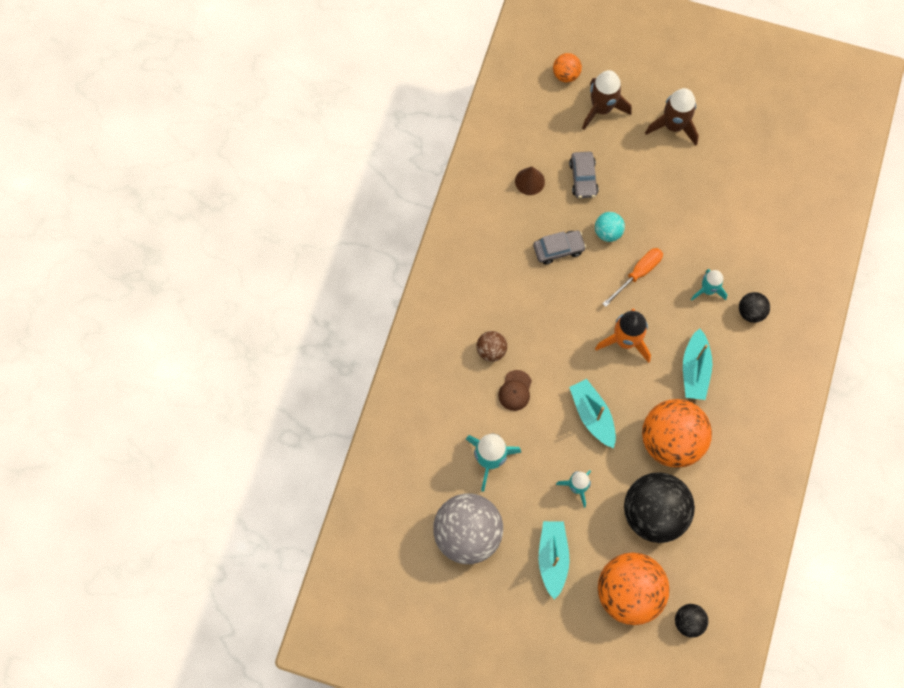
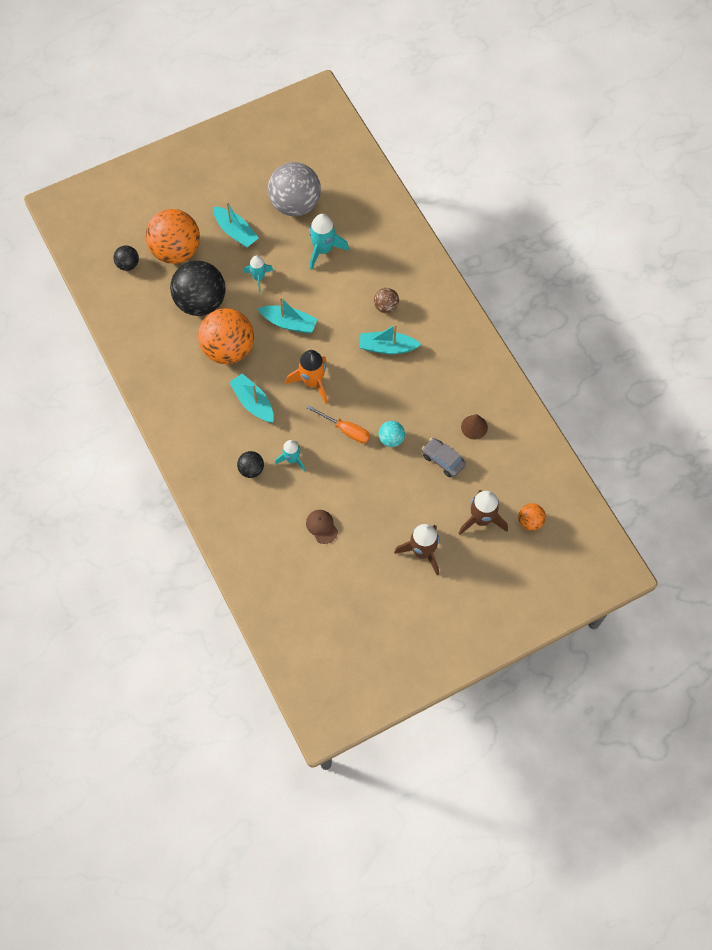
camera: 135 degrees right, 5 degrees down
(515, 390) = (348, 297): brown cap -> brown cap (321, 526)
(529, 313) = (387, 347): none -> turquoise boat
(558, 249) = (410, 401): grey car -> none
(638, 274) = (345, 430): orange screwdriver -> orange screwdriver turned 60 degrees counterclockwise

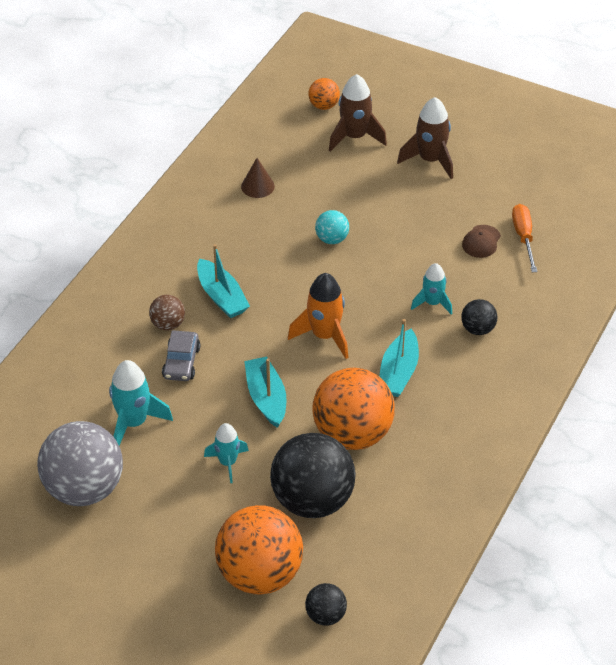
camera: 125 degrees left, 20 degrees down
(235, 232) = (178, 527): turquoise boat -> none
(345, 430) = (356, 279): orange screwdriver -> orange screwdriver (523, 237)
(443, 460) = (317, 191): grey car -> grey car (181, 362)

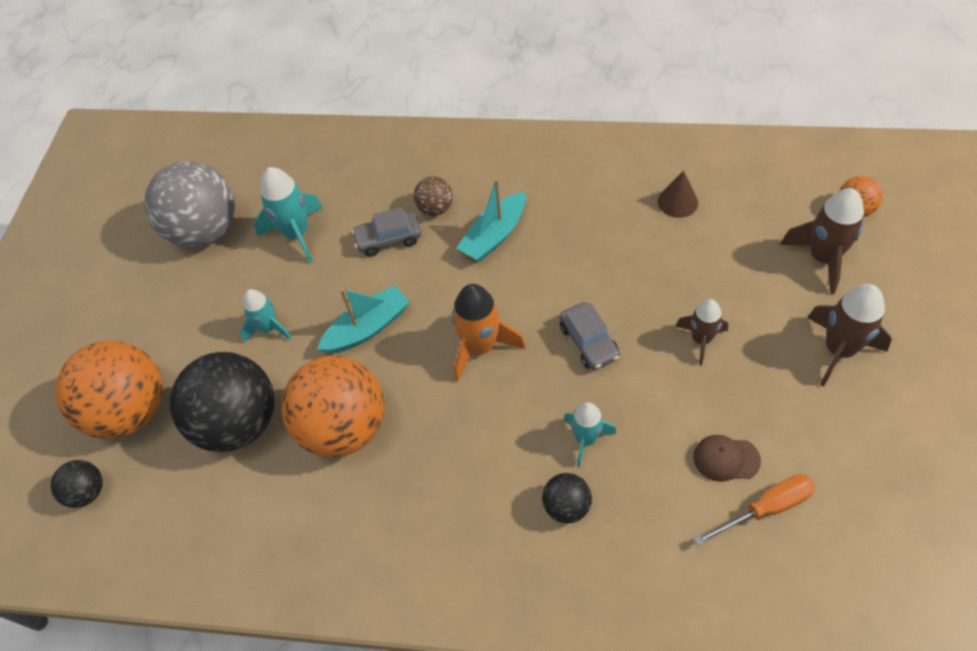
camera: 75 degrees right, 10 degrees up
(332, 239) = (635, 299): turquoise ball -> none
(354, 276) = (589, 342): none -> grey car
(386, 219) = (701, 340): none -> brown rocket
(398, 372) = (455, 441): turquoise boat -> none

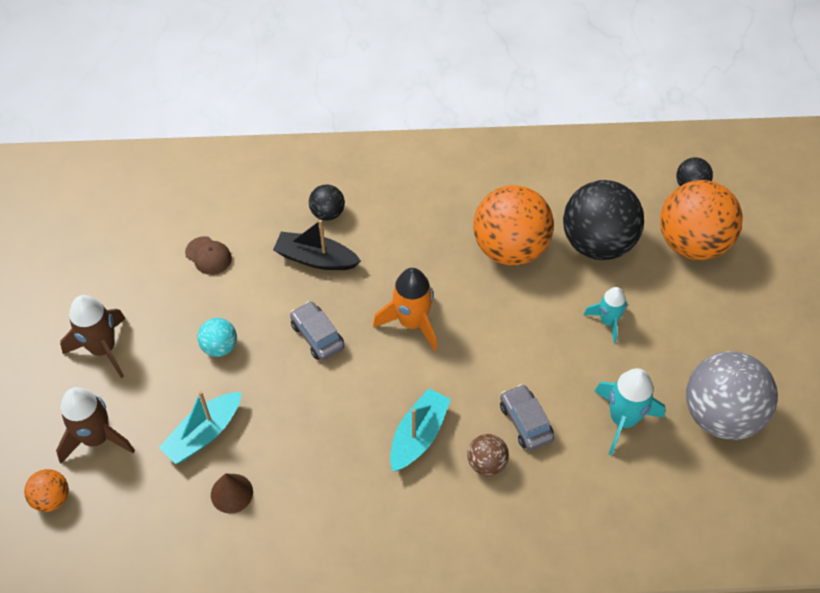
camera: 165 degrees right, 0 degrees up
(367, 328) = (517, 330): turquoise boat -> turquoise boat (204, 434)
(388, 239) = (525, 422): grey car -> grey car turned 90 degrees counterclockwise
(586, 439) = (316, 259): turquoise rocket -> black boat
(701, 340) = (220, 347): brown rocket -> turquoise ball
(726, 459) = (208, 255): brown cap -> brown cap turned 45 degrees clockwise
(766, 508) = (183, 226): orange screwdriver -> none

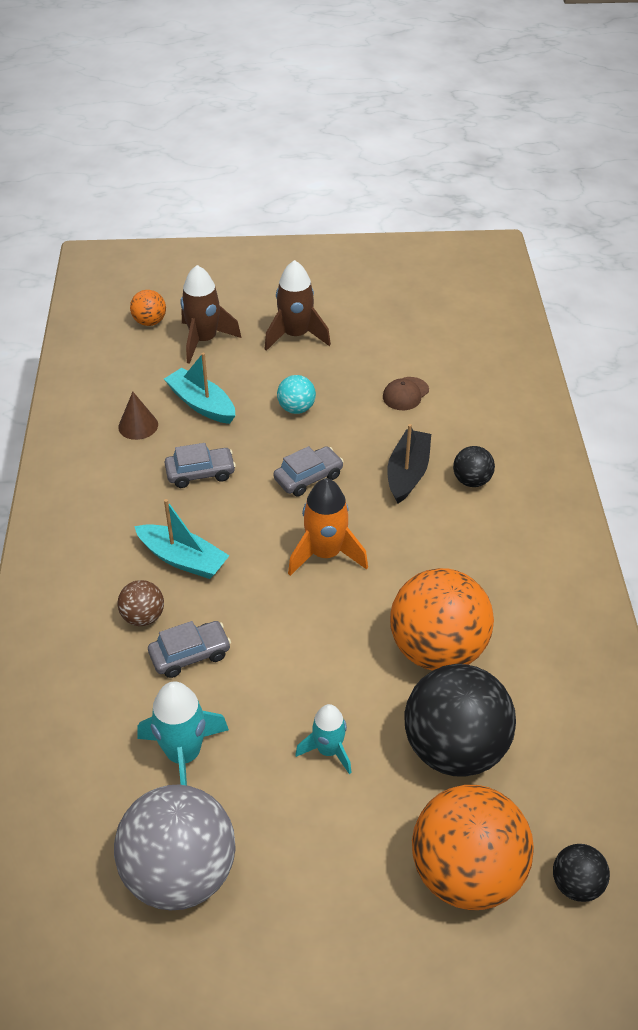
camera: 90 degrees right, 10 degrees down
(306, 428) = (200, 473): none -> grey car

